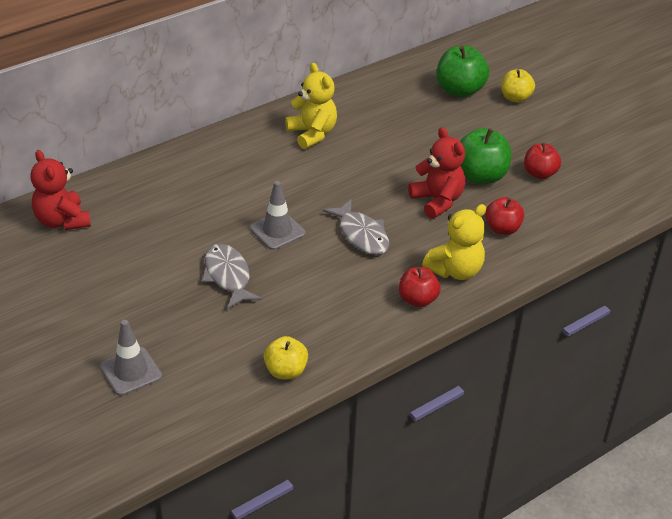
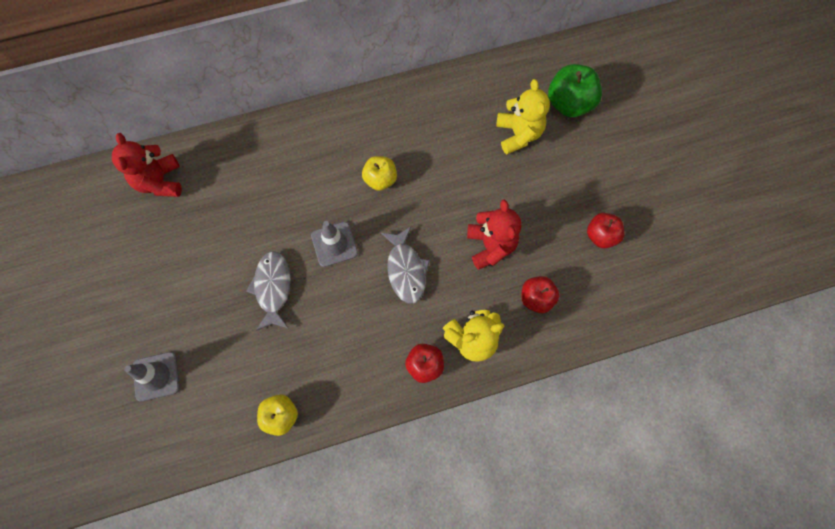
camera: 20 degrees right, 30 degrees up
(312, 134) = (410, 128): yellow teddy bear -> yellow teddy bear (518, 134)
(480, 176) = (543, 224): green apple -> none
(515, 98) = (619, 127): yellow apple -> yellow apple (380, 179)

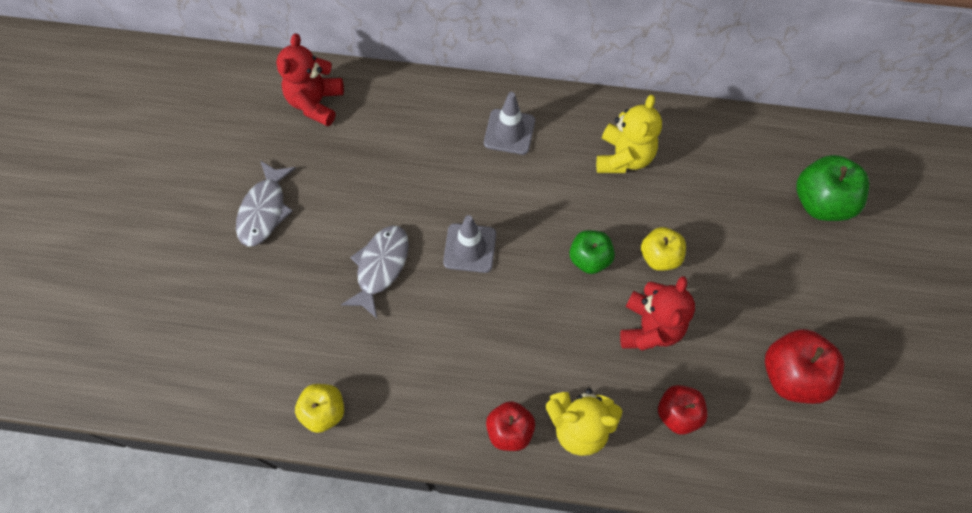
camera: 25 degrees right, 5 degrees down
(156, 376) = (215, 307): grey traffic cone -> grey traffic cone (509, 132)
(380, 179) = (554, 198): yellow apple -> yellow apple (659, 256)
(406, 270) = (537, 312): grey fish -> grey fish (264, 210)
(426, 214) = (589, 259): none -> green apple
(518, 134) = (741, 213): yellow teddy bear -> yellow teddy bear (623, 157)
(601, 236) = (792, 375): red apple -> red apple, size x1.55

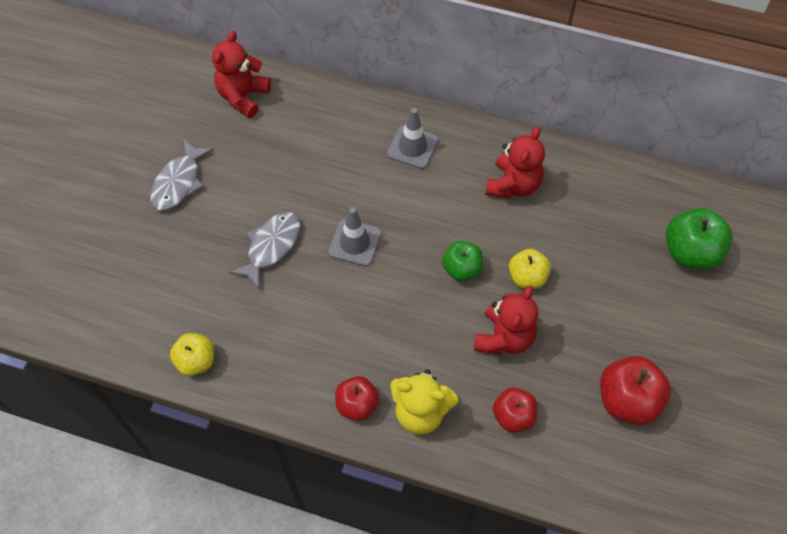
camera: 10 degrees right, 5 degrees down
(623, 157) = (513, 185): yellow teddy bear -> red teddy bear

